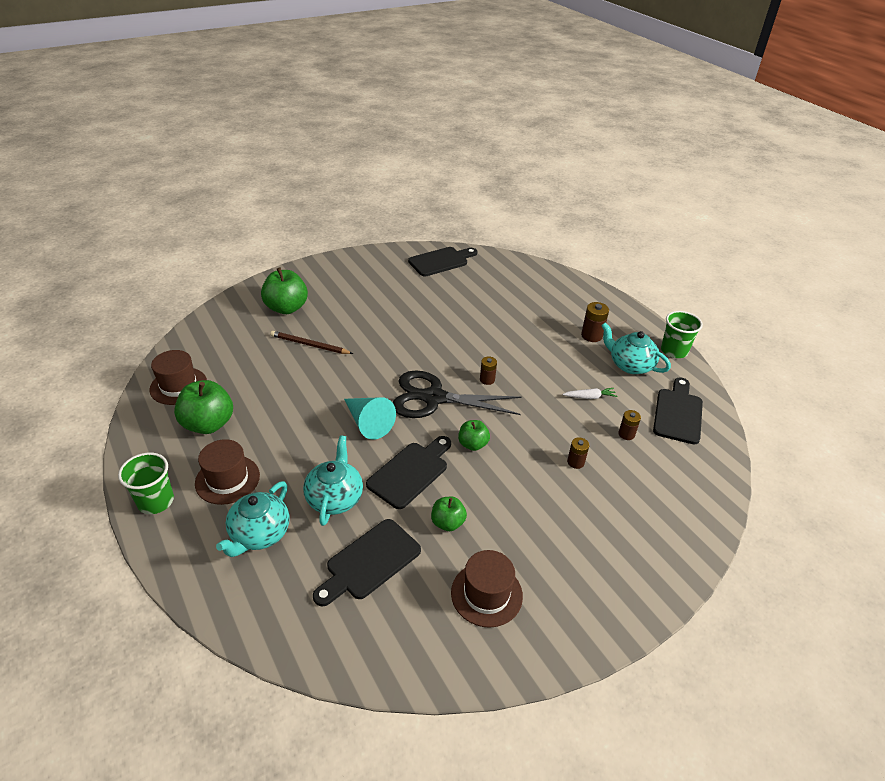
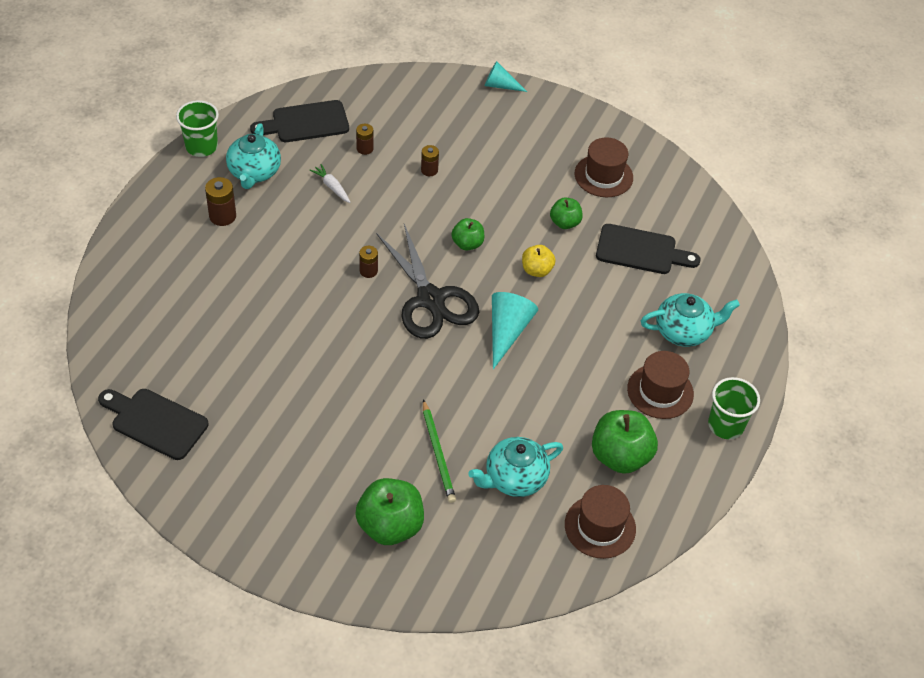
camera: 125 degrees left, 10 degrees up
(310, 345) = (438, 453): brown pencil -> green pencil
(335, 498) = (608, 305): turquoise teapot -> turquoise teapot (514, 478)
(410, 472) = (536, 270): black cutting board -> yellow apple
(677, 580) = (500, 85): none -> turquoise cone

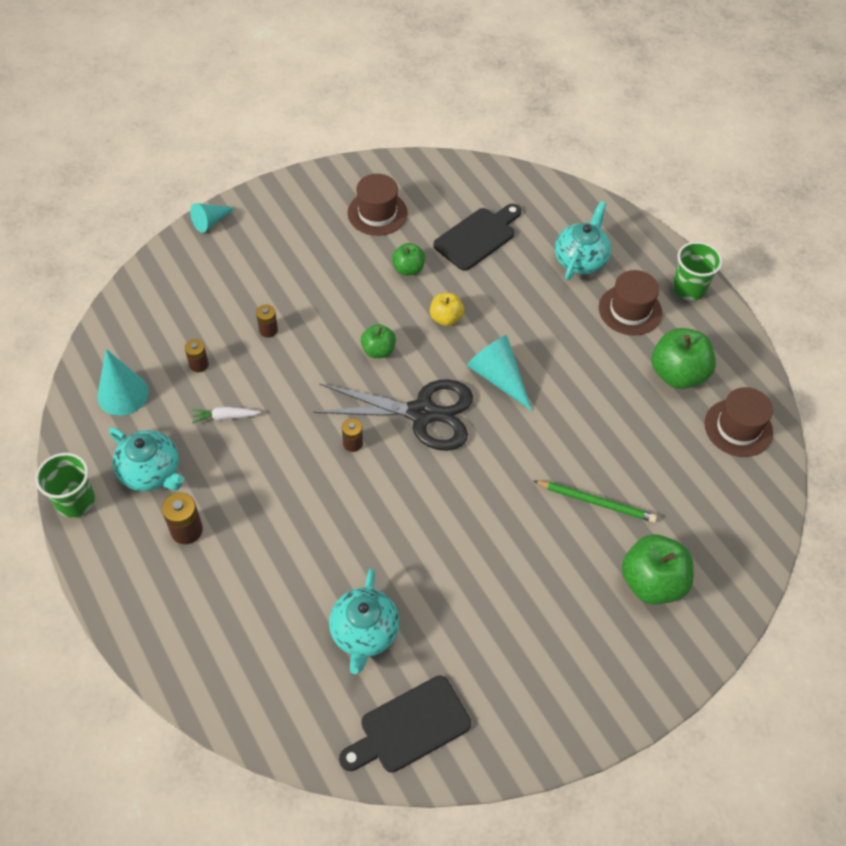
camera: 55 degrees left, 5 degrees up
(305, 123) = (123, 394): black cutting board -> turquoise cone
(514, 478) = (656, 460): turquoise teapot -> turquoise teapot (364, 633)

